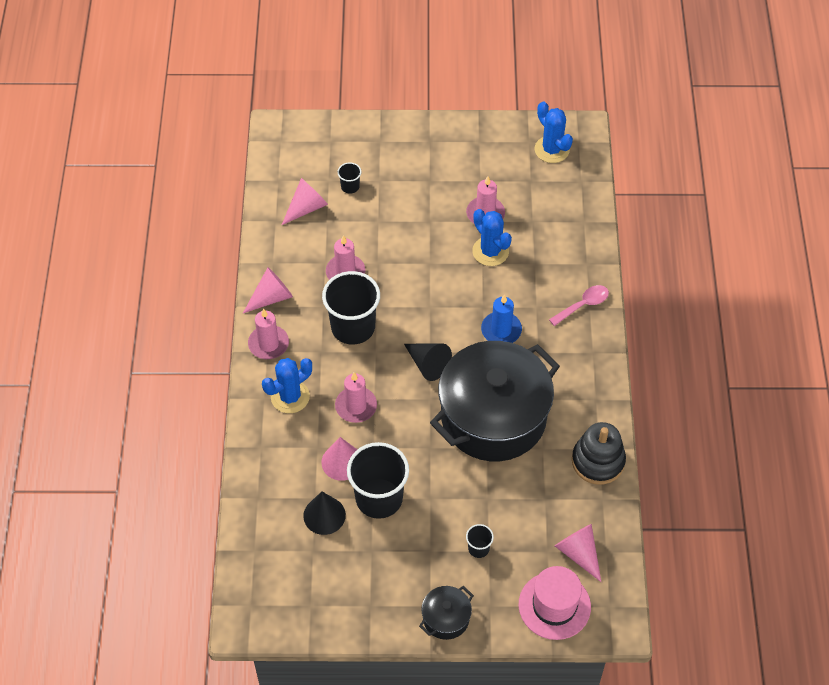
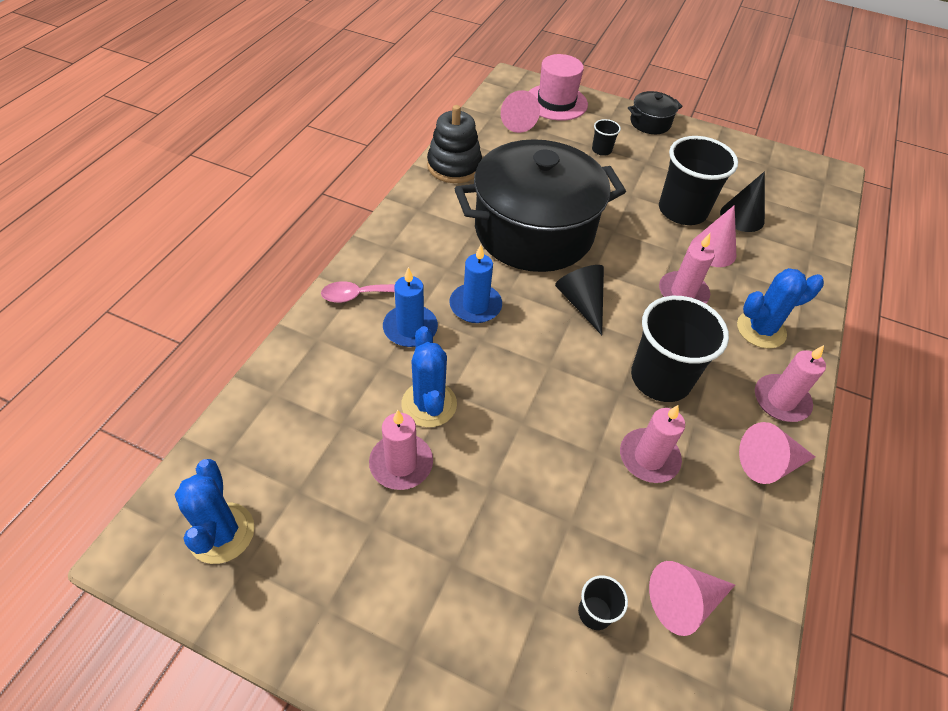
camera: 160 degrees left, 5 degrees down
(533, 295) = (410, 328): none -> blue candle

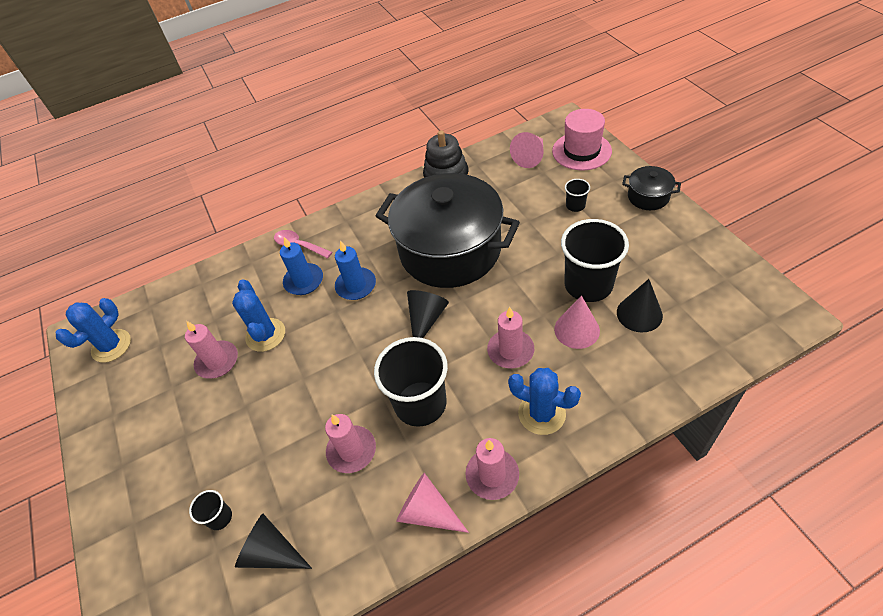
camera: 50 degrees right, 0 degrees up
(429, 404) = (265, 335): blue cactus -> blue cactus turned 45 degrees counterclockwise
(684, 601) = (271, 552): pink cone -> black cone

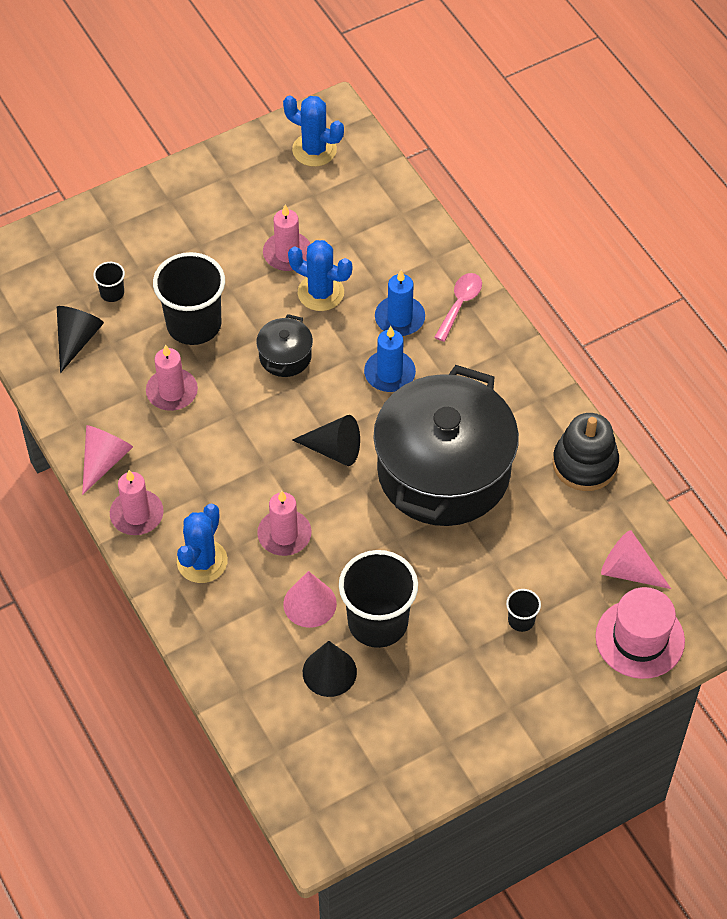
camera: 80 degrees right, 5 degrees up
(265, 335) = (320, 293): blue cactus -> blue cactus turned 45 degrees clockwise
(420, 403) = (222, 449): black cup -> black cup (194, 324)
(648, 197) = (536, 712): black pot -> black pot (285, 356)

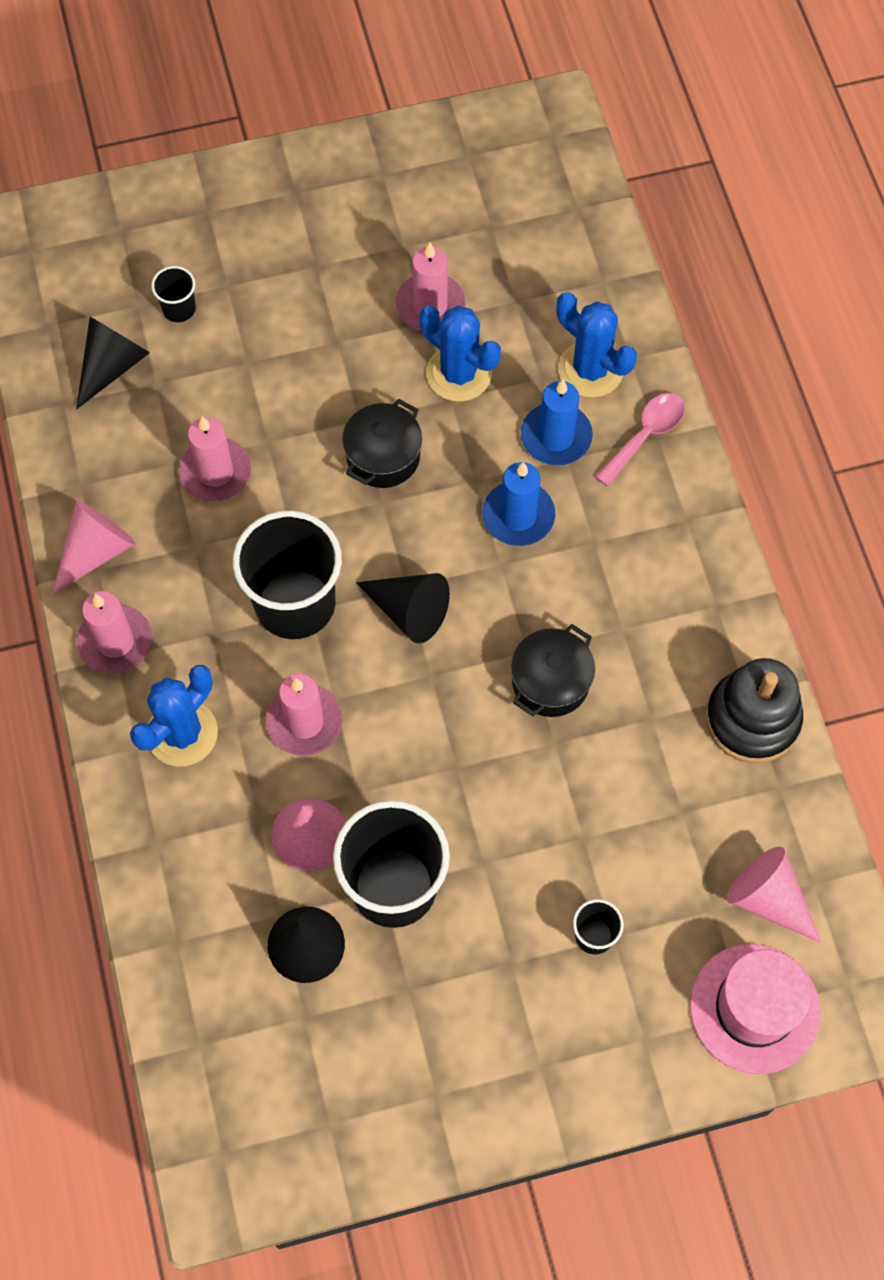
camera: 15 degrees right, 10 degrees up
(194, 324) = (274, 380): black cup -> black cup (295, 603)
(314, 150) = (511, 161): blue cactus -> blue cactus (590, 369)
(443, 471) = (550, 681): black pot -> black pot, size x0.41

